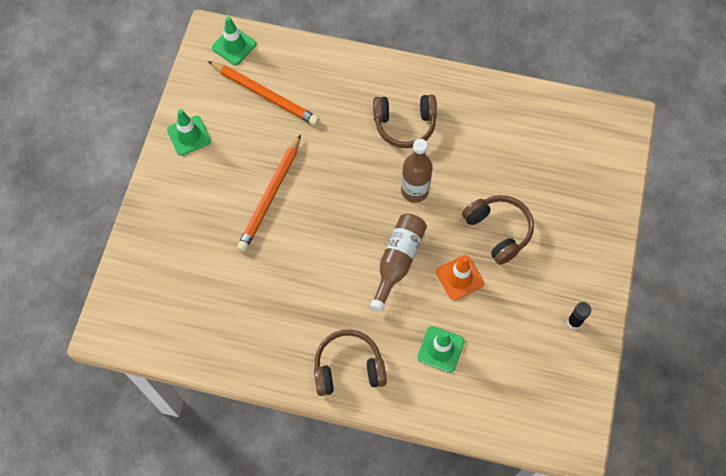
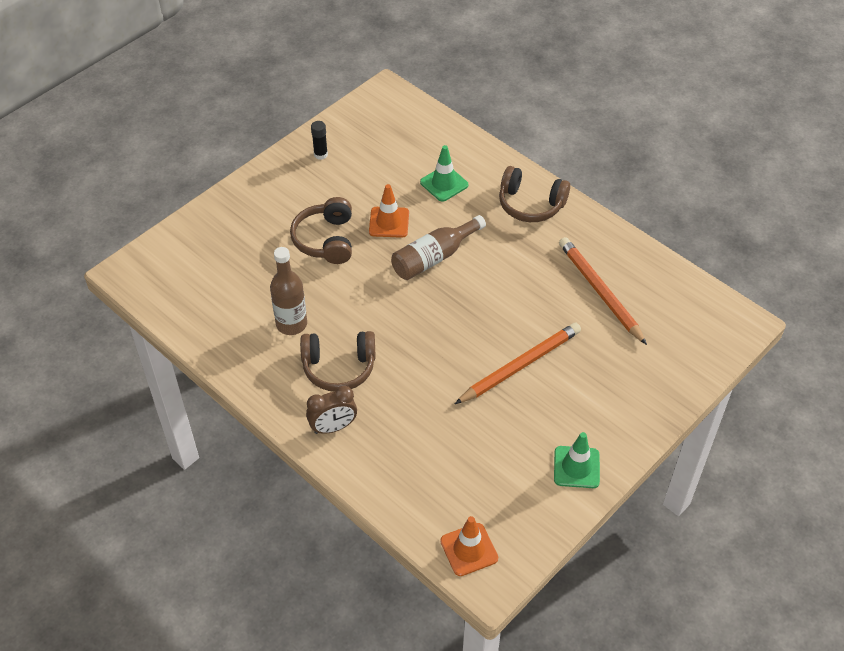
camera: 150 degrees left, 15 degrees down
(234, 46) = (469, 549): green traffic cone -> orange traffic cone
(265, 95) = (466, 471): orange pencil -> orange pencil (600, 291)
(376, 79) = (333, 427): none -> brown clock
(404, 125) = (339, 367): brown headphones -> brown headphones turned 150 degrees clockwise
(414, 190) = (375, 305): brown bottle -> brown bottle (291, 324)

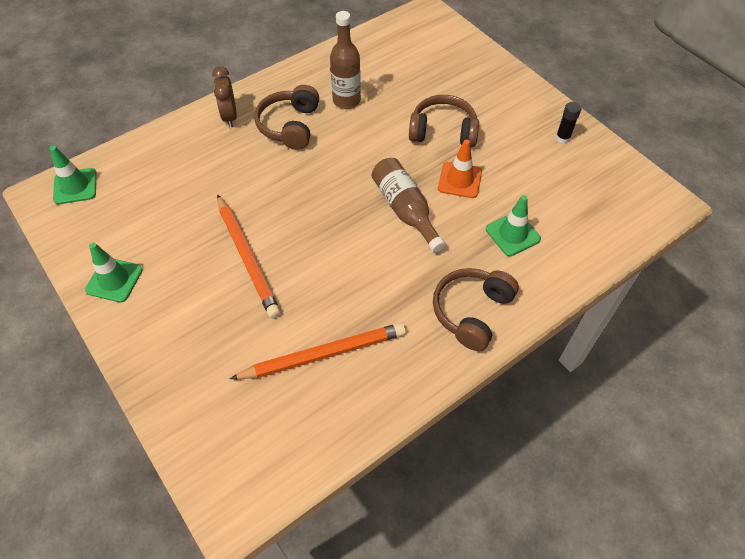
camera: 100 degrees right, 5 degrees up
(469, 549) = (75, 186): orange traffic cone -> green traffic cone

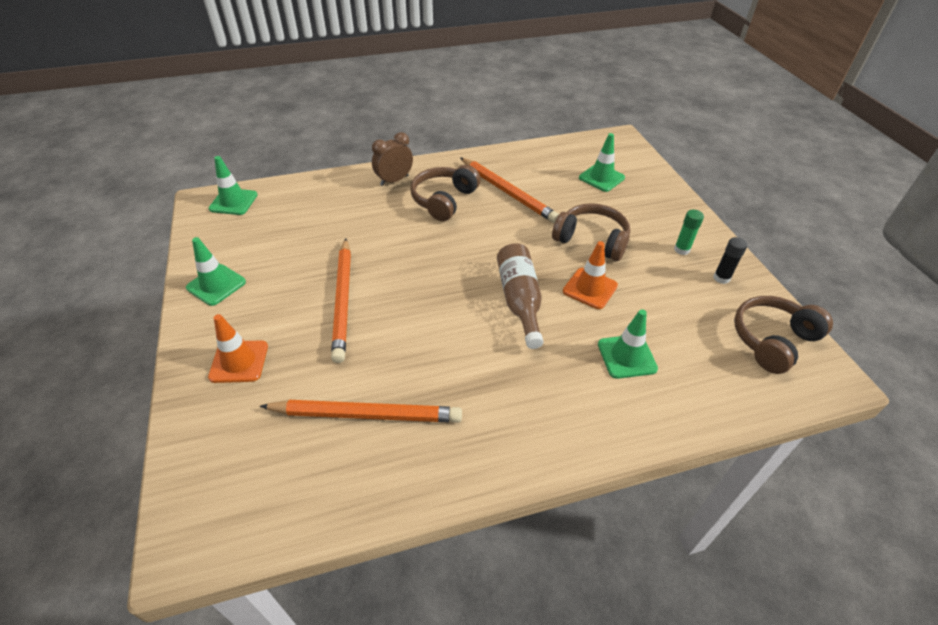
camera: 20 degrees right, 10 degrees down
(183, 346) = (239, 361): none -> orange traffic cone
(229, 116) = (394, 180): brown clock -> brown clock turned 45 degrees clockwise
(346, 100) = (508, 192): brown bottle -> orange pencil
(426, 61) = (601, 178): none -> green traffic cone
(471, 312) = (545, 423): brown headphones -> brown headphones (772, 340)
(522, 119) = (681, 249): none -> green glue stick

